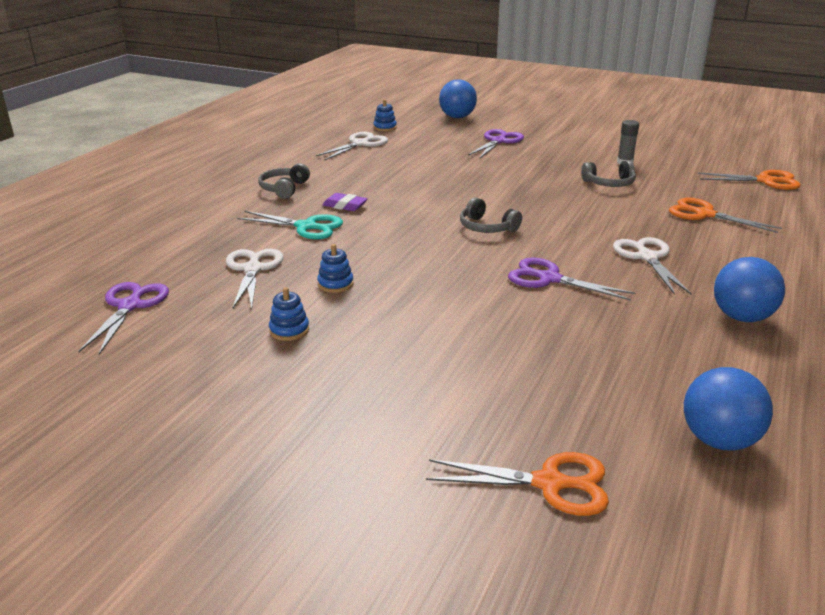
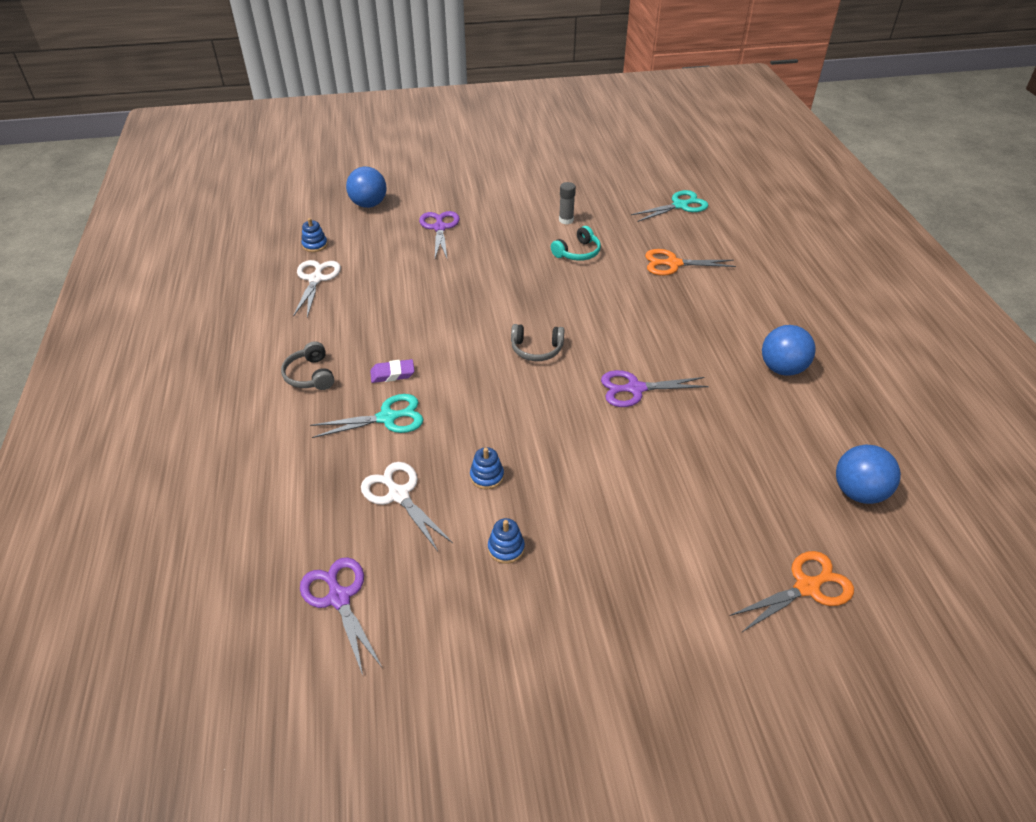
camera: 35 degrees left, 15 degrees up
(609, 183) = (577, 252): grey headphones -> turquoise headphones
(647, 257) = (677, 332): white scissors -> none
(765, 181) = (680, 205): orange scissors -> turquoise scissors

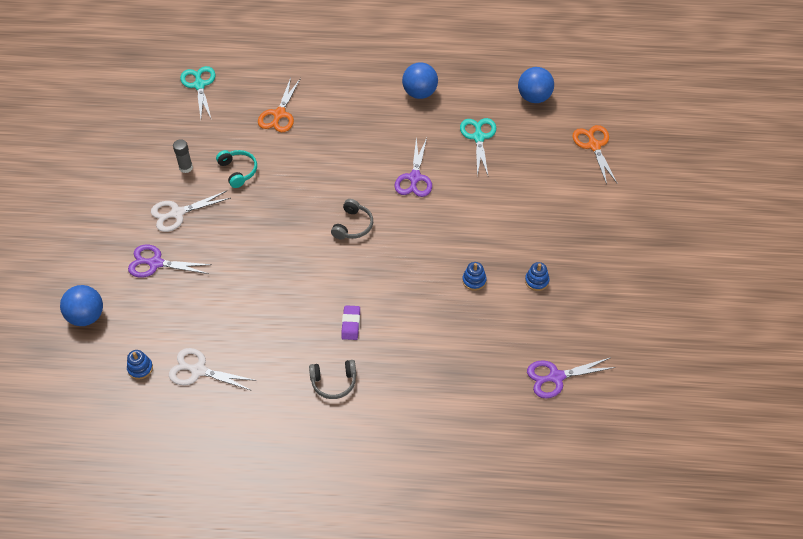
camera: 75 degrees left, 10 degrees up
(387, 418) = (399, 333): turquoise scissors -> turquoise scissors (478, 137)
(398, 495) = (478, 334): white scissors -> white scissors (177, 213)

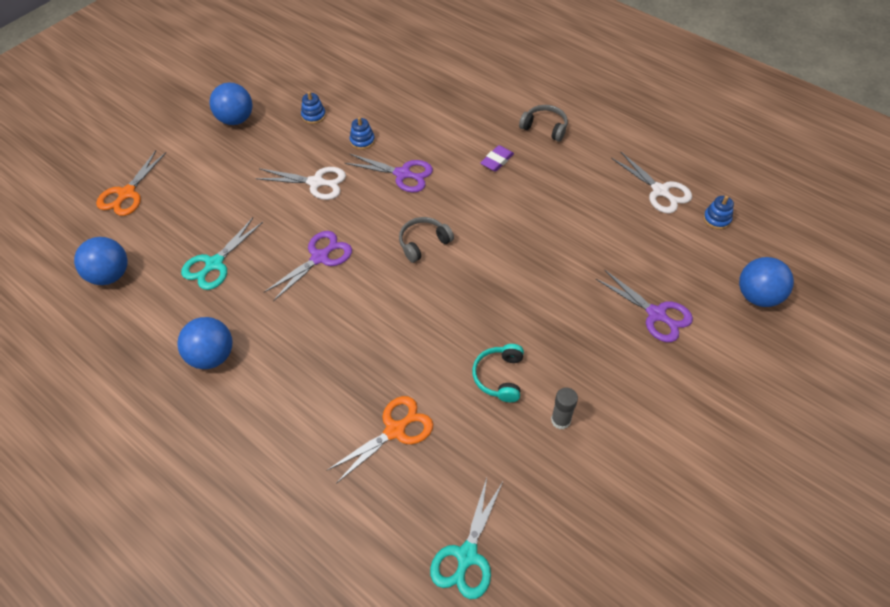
camera: 145 degrees left, 0 degrees up
(177, 213) = (603, 362): white scissors -> white scissors (316, 182)
(556, 377) = (373, 54): purple scissors -> purple scissors (403, 174)
(593, 242) = (236, 119): none -> blue ball

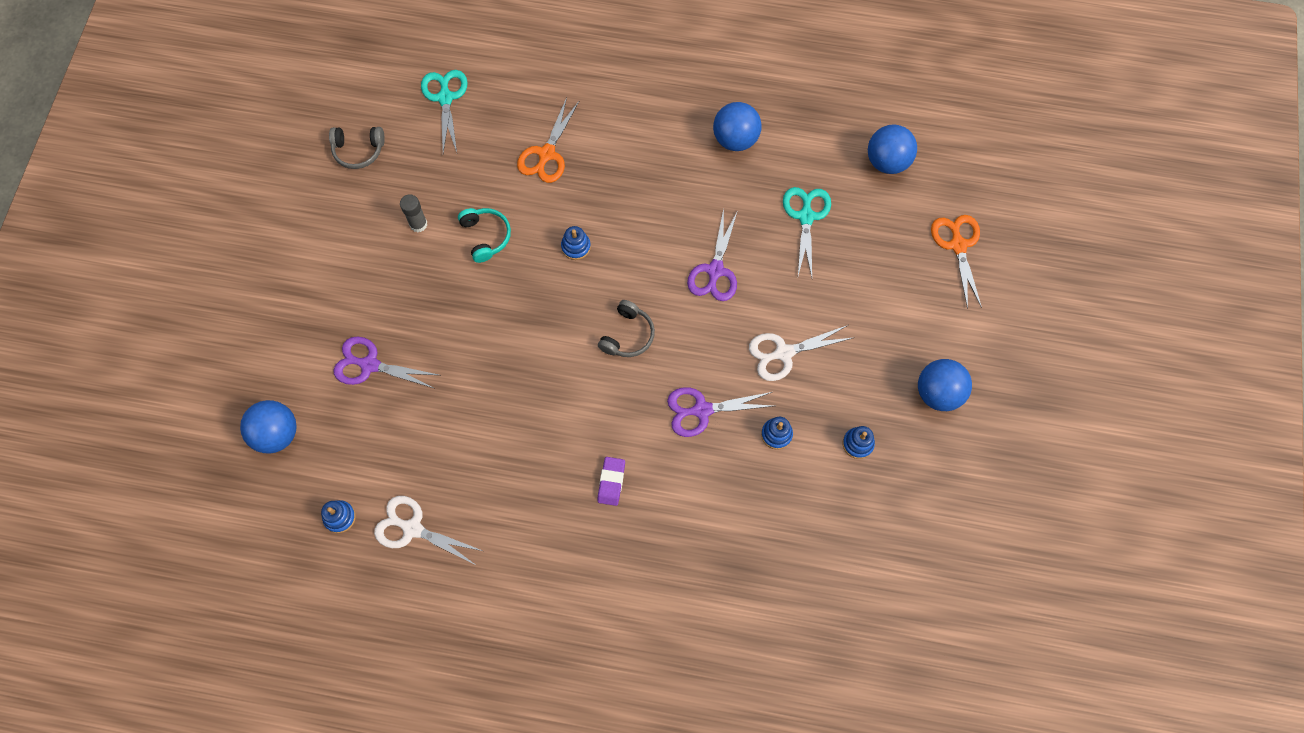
camera: 150 degrees right, 15 degrees up
(422, 329) = (576, 247): none -> blue stacking toy
(544, 128) = (582, 564): grey headphones -> grey headphones (358, 150)

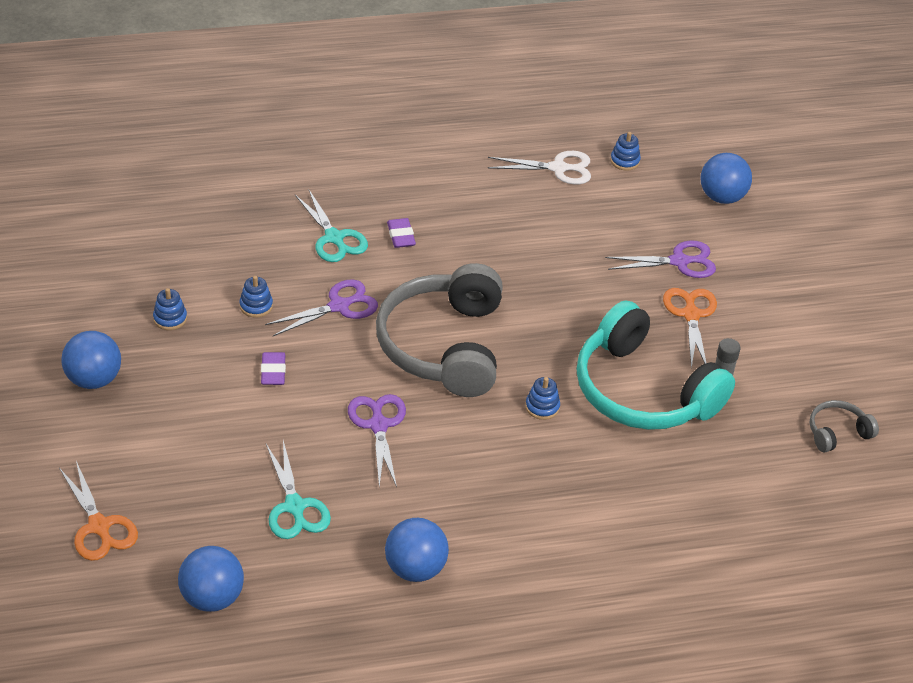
camera: 155 degrees right, 25 degrees down
(445, 98) = (786, 514): turquoise scissors -> turquoise scissors (334, 238)
(486, 236) = (643, 391): turquoise headphones -> turquoise headphones, size x2.33
(546, 154) = (630, 487): orange scissors -> orange scissors (691, 315)
(627, 335) = (444, 346): grey headphones -> grey headphones, size x2.33
(783, 353) = (273, 372): white scissors -> purple eraser

